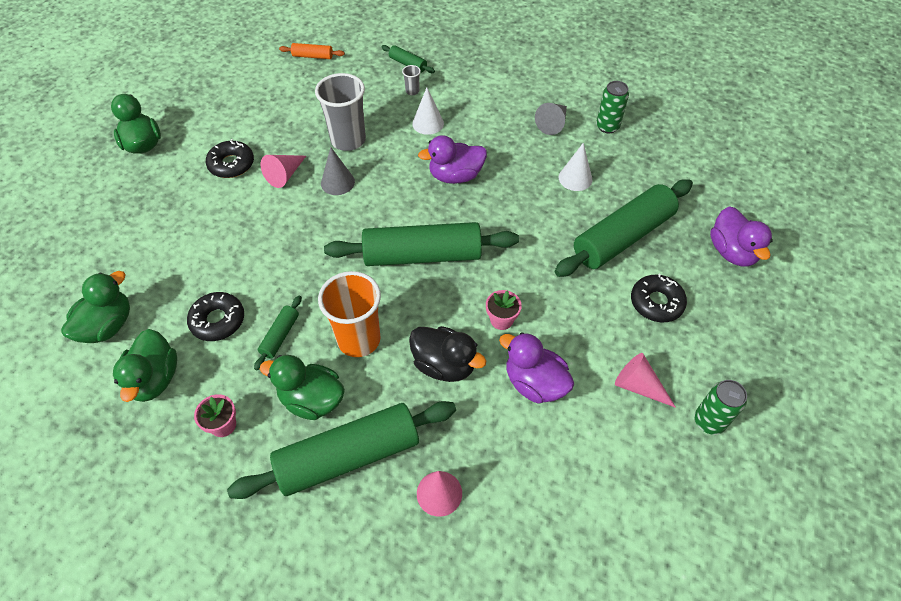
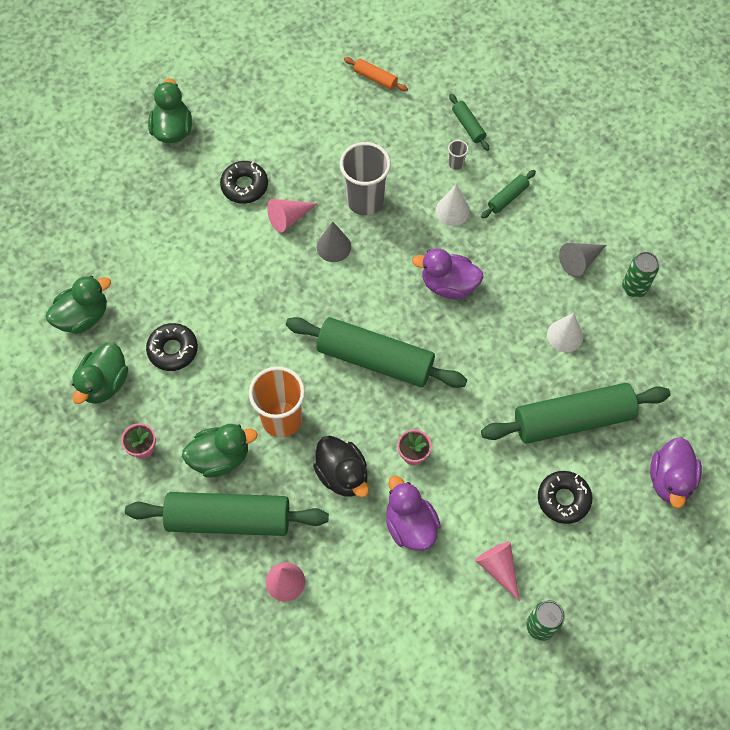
camera: 25 degrees right, 10 degrees up
(280, 336) = (218, 387): green rolling pin -> green rolling pin (507, 198)
(312, 400) = (220, 457): green duck -> green duck turned 120 degrees clockwise

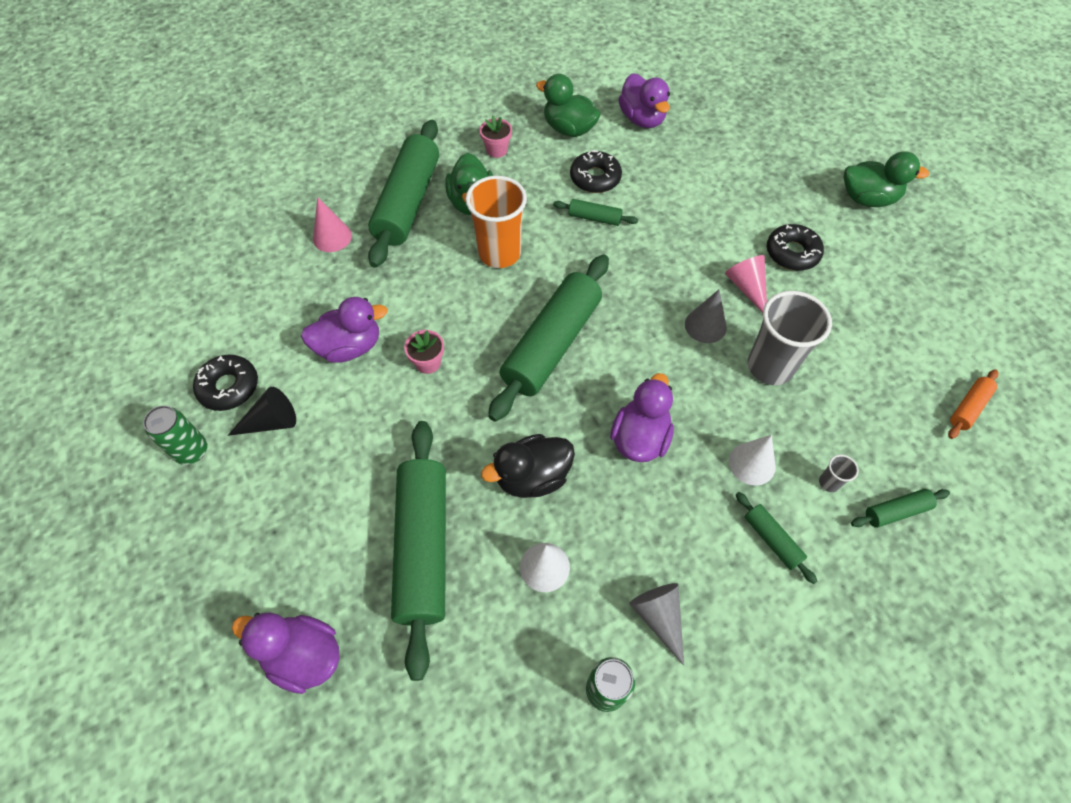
camera: 100 degrees right, 5 degrees down
(83, 316) = (642, 119): green duck -> purple duck
(225, 344) = (594, 218): none -> green rolling pin
(342, 475) = (424, 296): black duck -> black duck (532, 477)
(498, 568) = (271, 422): pink cone -> black cone
(563, 499) = (325, 510): black donut -> black donut (229, 387)

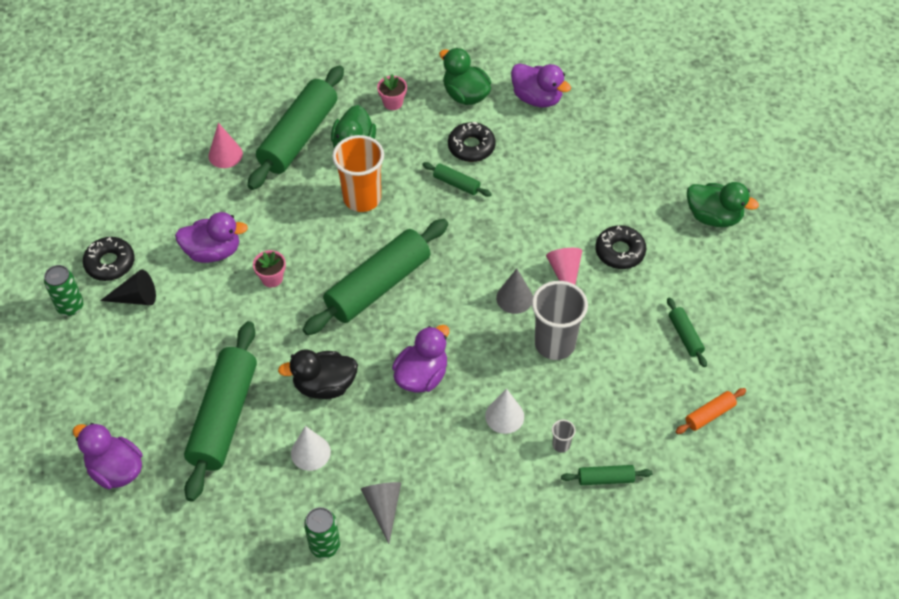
camera: 15 degrees right, 5 degrees down
(642, 119) = (537, 98): purple duck -> purple duck turned 45 degrees counterclockwise
(771, 540) = (494, 475): green rolling pin -> green rolling pin (685, 336)

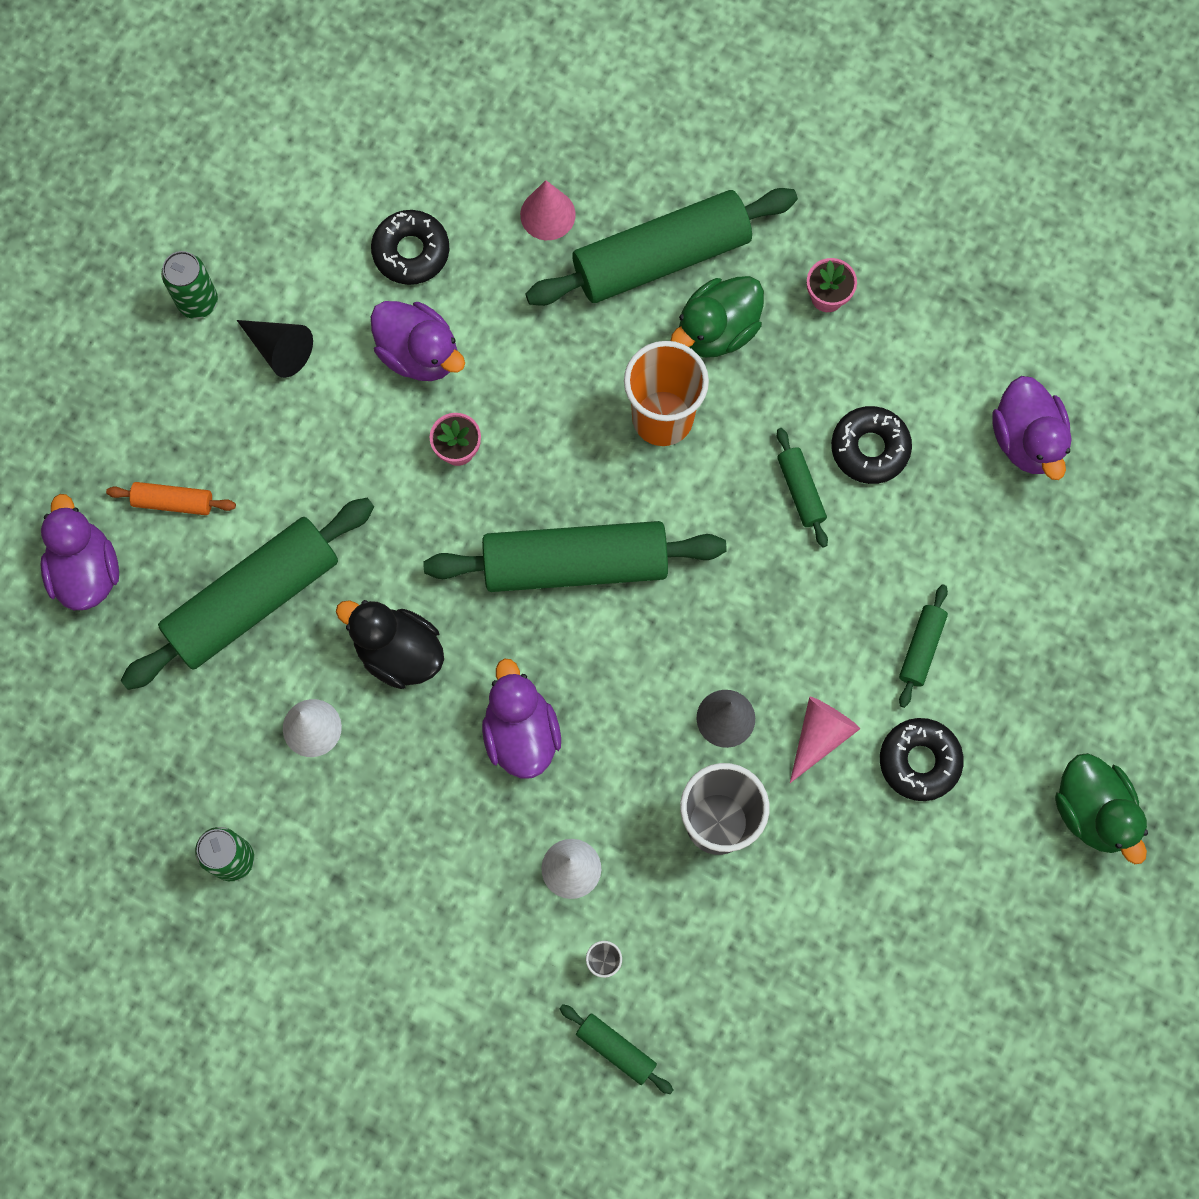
camera: 40 degrees right, 20 degrees up
(110, 263) = (287, 274): black donut -> black donut (411, 252)
(383, 508) = (334, 868): grey cone -> none
(421, 376) = (521, 733): purple duck -> purple duck turned 90 degrees counterclockwise
(465, 95) = (934, 359): green duck -> none
(685, 336) = (889, 947): green rolling pin -> green rolling pin (921, 648)
(709, 415) = (817, 1076): orange rolling pin -> orange rolling pin (173, 502)

